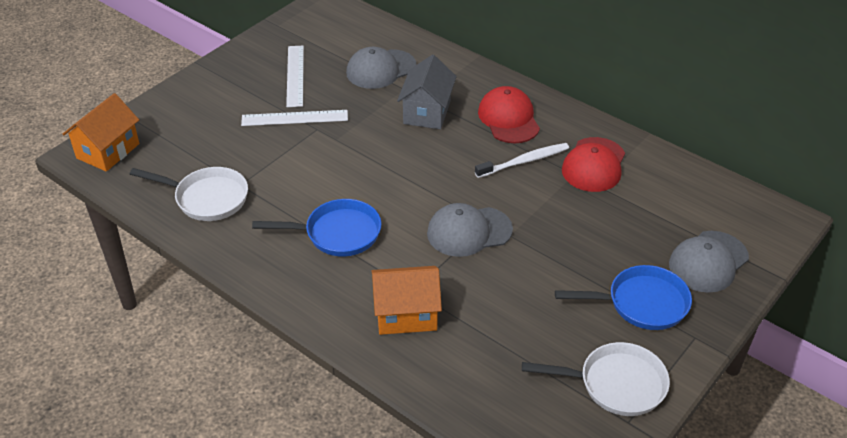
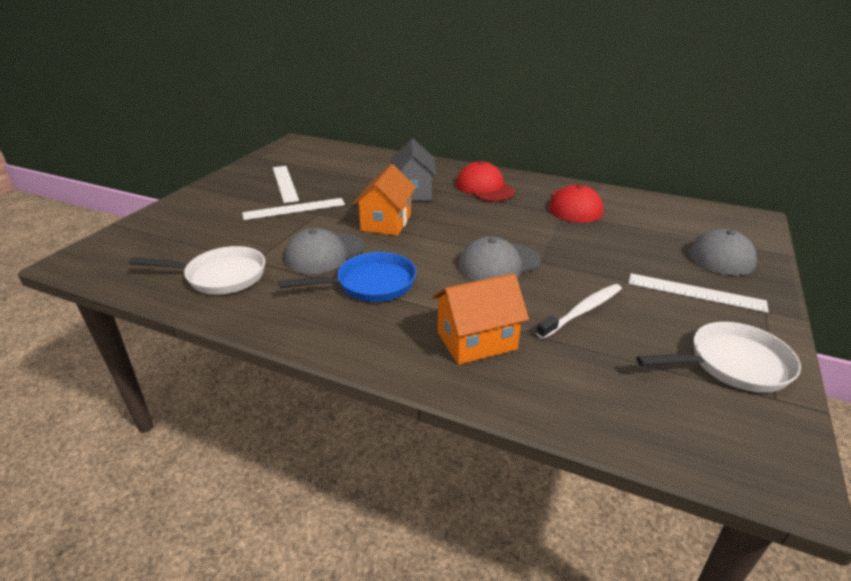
camera: 15 degrees left, 10 degrees down
(108, 151) = (103, 254): orange house -> orange house (386, 222)
(381, 69) = (360, 172): grey cap -> grey cap (324, 253)
(524, 161) = (516, 211): white toothbrush -> white toothbrush (582, 311)
(642, 303) = (695, 292): blue pan -> white ruler

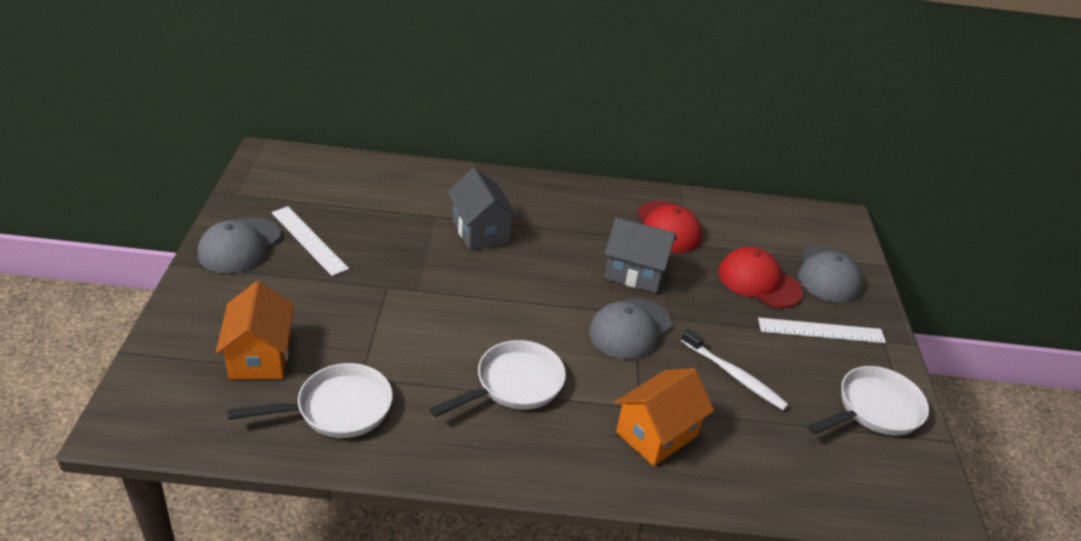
camera: 25 degrees left, 5 degrees up
(294, 209) = (352, 284): white ruler -> none
(324, 253) = (436, 350): grey cap -> grey cap (239, 246)
(370, 284) = (514, 384): blue pan -> white pan
(386, 222) = (478, 288): orange house -> orange house (260, 356)
(484, 188) = (559, 212): red cap -> red cap (759, 282)
(527, 230) = (635, 273): none -> grey house
(582, 311) = (734, 375): white toothbrush -> white toothbrush turned 105 degrees clockwise

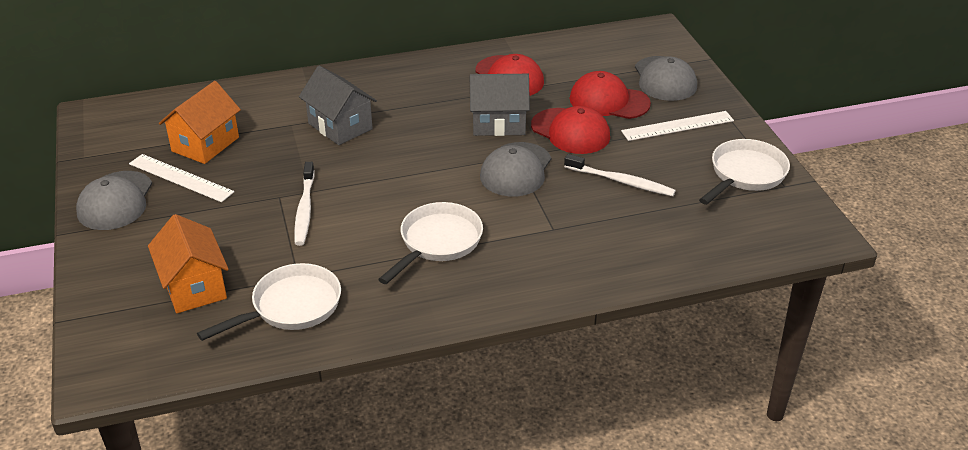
camera: 15 degrees left, 0 degrees up
(404, 307) = (304, 209): none -> white toothbrush
(657, 434) = (578, 245): orange house -> orange house (205, 144)
(705, 303) = (570, 131): none -> red cap

